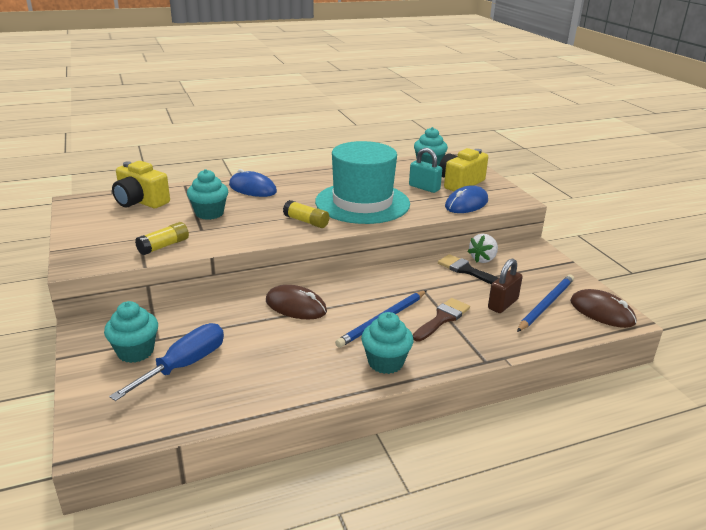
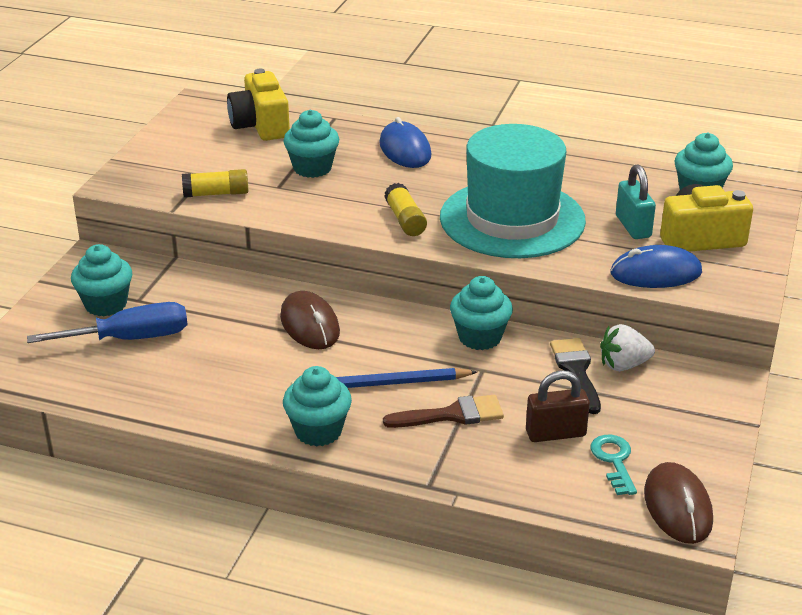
camera: 40 degrees right, 5 degrees up
(398, 274) = (480, 337): none -> turquoise cupcake
(546, 304) = (614, 461): blue pencil -> turquoise key

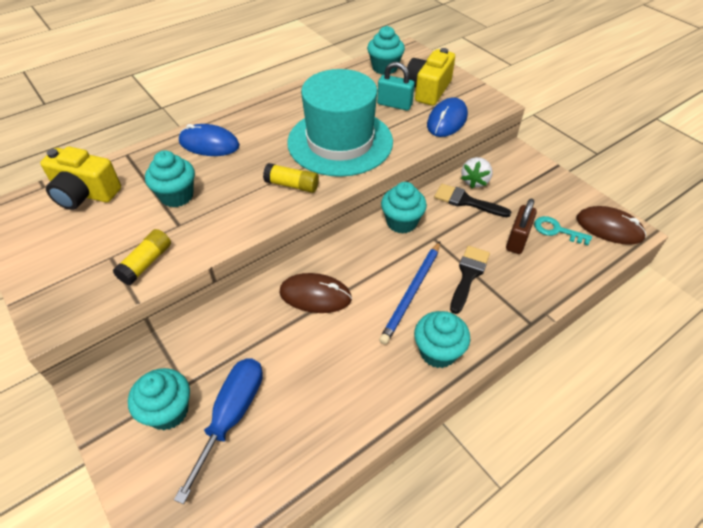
camera: 55 degrees left, 15 degrees up
(452, 414) = (468, 275): brown brush -> black brush

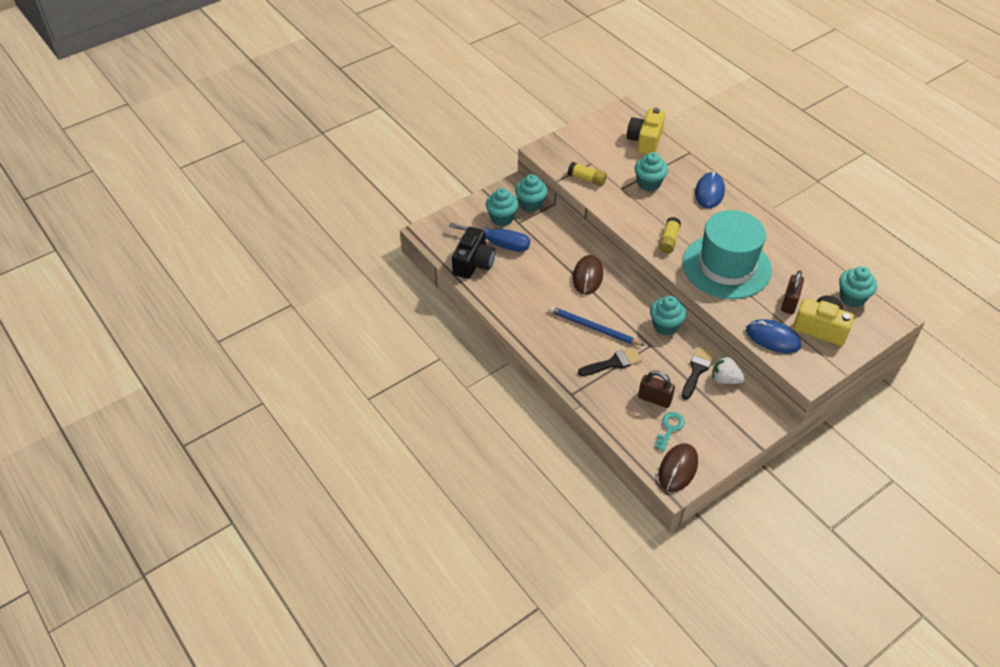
camera: 90 degrees right, 0 degrees up
(274, 459) = (473, 263): none -> black camera
(394, 104) = (789, 303): turquoise padlock -> brown padlock
(438, 352) = (544, 339): turquoise cupcake -> turquoise cupcake (531, 204)
(468, 275) = (614, 362): black brush -> black brush turned 45 degrees counterclockwise

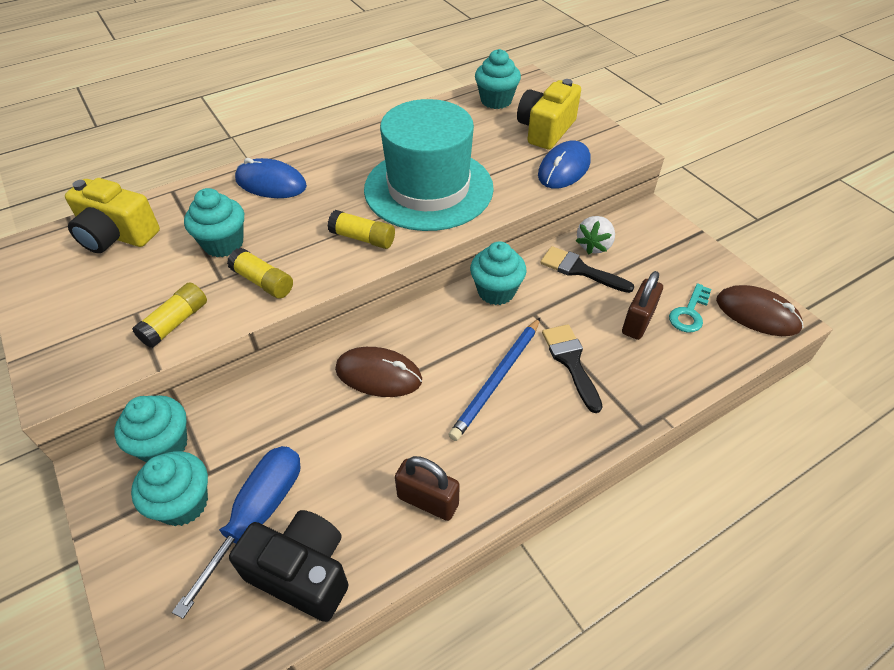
camera: 85 degrees left, 0 degrees up
(622, 205) = (263, 282): none -> yellow glue stick
(669, 429) = (689, 313): turquoise key -> turquoise key turned 90 degrees counterclockwise
(789, 303) = (501, 146): brown padlock -> brown padlock (428, 501)

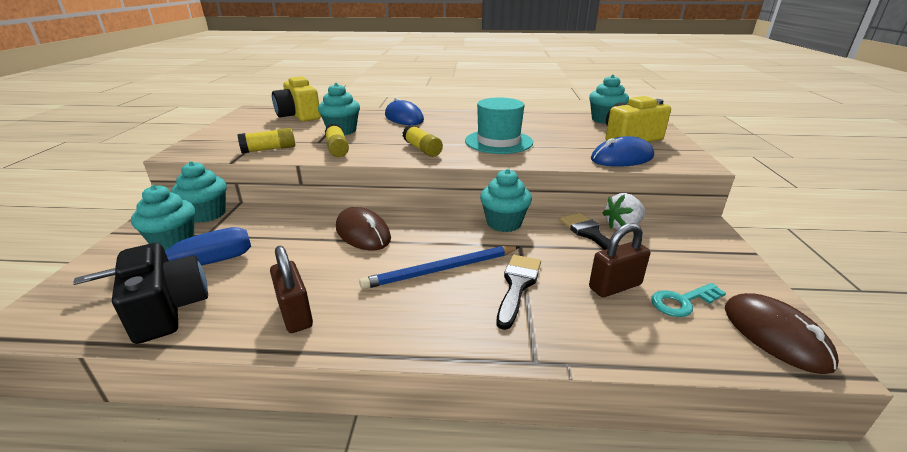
camera: 35 degrees right, 20 degrees down
(428, 188) = (498, 142): turquoise hat -> turquoise hat, size x0.64

